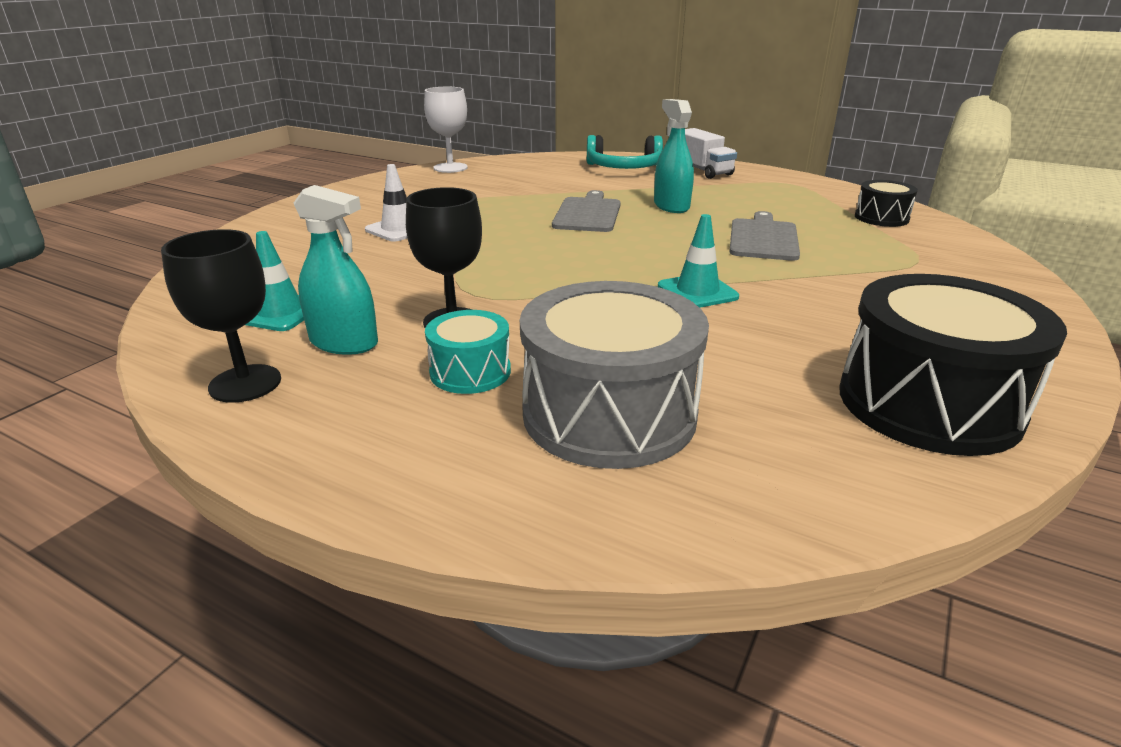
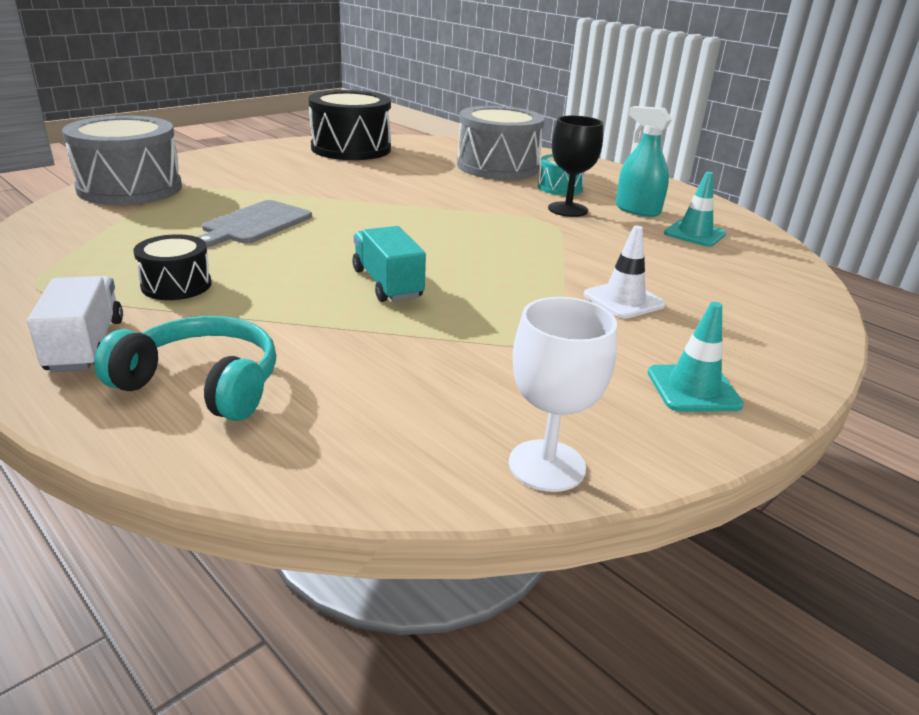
camera: 165 degrees left, 0 degrees up
(245, 383) = (684, 201): black goblet -> none
(588, 214) = (387, 284): grey cutting board -> turquoise truck
(671, 206) = (272, 277): turquoise spray bottle -> none
(697, 292) = (384, 198): turquoise traffic cone -> turquoise traffic cone (693, 389)
(881, 218) = (89, 222): black drum -> black drum (176, 285)
(958, 252) = (130, 188): none -> grey drum

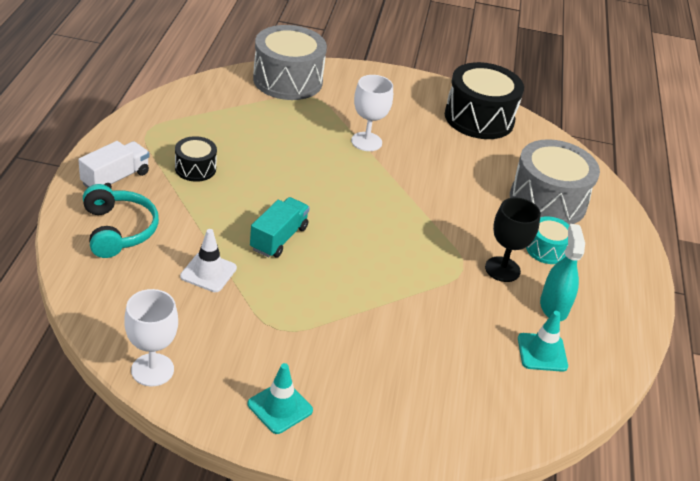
camera: 50 degrees right, 10 degrees up
(255, 224) = (297, 150): grey cutting board -> none
(302, 193) = (366, 142): none -> white goblet
(623, 300) = (369, 346): white traffic cone -> white traffic cone (208, 272)

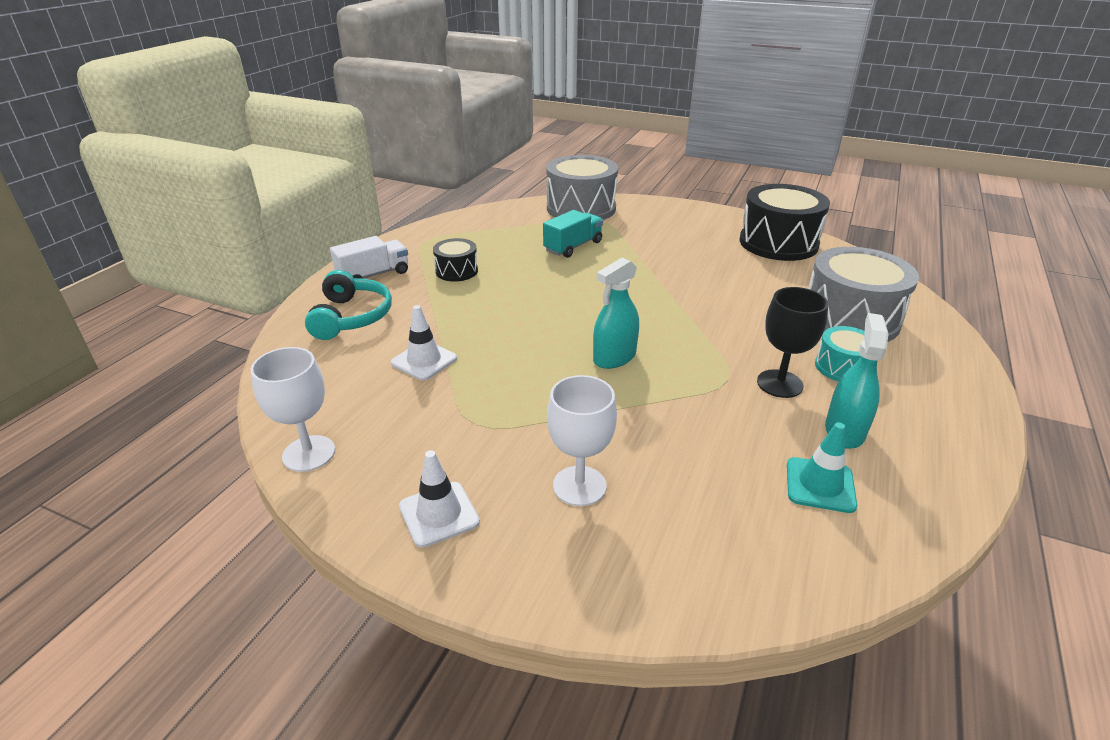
camera: 20 degrees right, 5 degrees down
(279, 238) = (516, 335): turquoise truck -> turquoise truck (573, 246)
(280, 407) = (439, 514): turquoise traffic cone -> white traffic cone
(366, 142) = (646, 257): white goblet -> white goblet (579, 486)
(369, 255) = (614, 357): none -> turquoise spray bottle

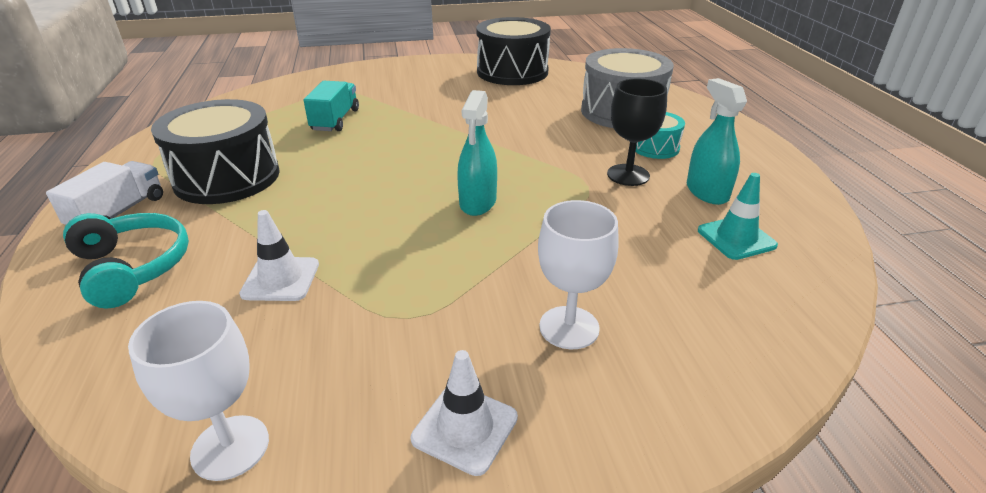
camera: 35 degrees left, 0 degrees up
(456, 271) = (227, 177): black drum -> black drum, size x1.95
(581, 208) = (308, 85): grey drum -> none

